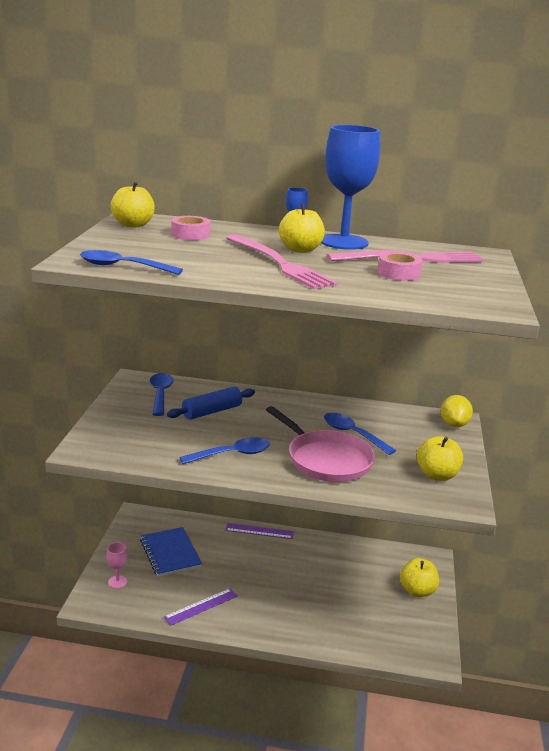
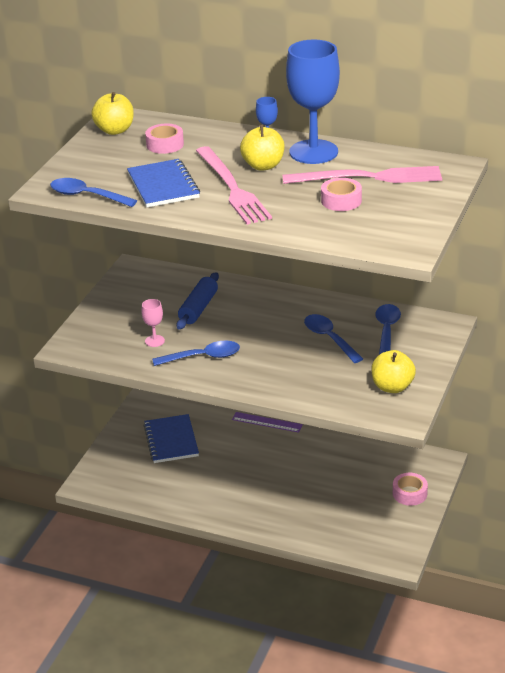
camera: 15 degrees right, 10 degrees up
(117, 582) = (115, 466): pink goblet -> pink goblet (154, 341)
(160, 394) = (154, 286): blue spoon -> blue spoon (387, 331)
(201, 606) = (189, 494): purple ruler -> none
(204, 261) = (163, 186): none -> blue notebook
(212, 411) = (198, 308): blue rolling pin -> blue rolling pin turned 45 degrees counterclockwise
(326, 460) = (290, 366): pink pan -> none
(417, 591) = (409, 493): yellow apple -> pink tape
(454, 424) = (441, 330): yellow lemon -> none

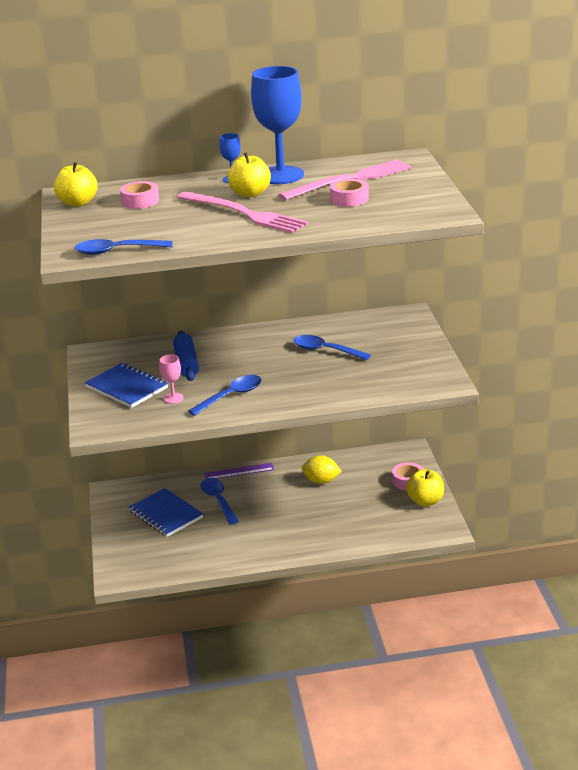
camera: 30 degrees left, 5 degrees down
(163, 186) = (179, 227): blue notebook -> blue notebook (127, 387)
(330, 461) = (321, 481): none -> yellow lemon
(387, 331) = (366, 331): blue spoon -> blue spoon (218, 500)
(392, 387) = (414, 367): yellow apple -> yellow apple (425, 501)

